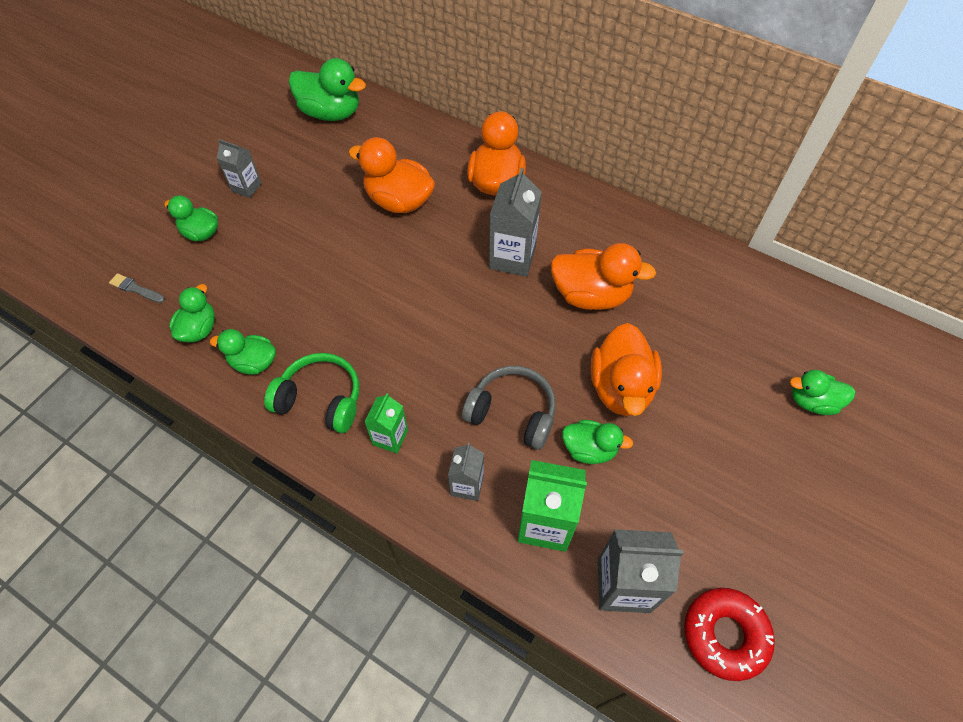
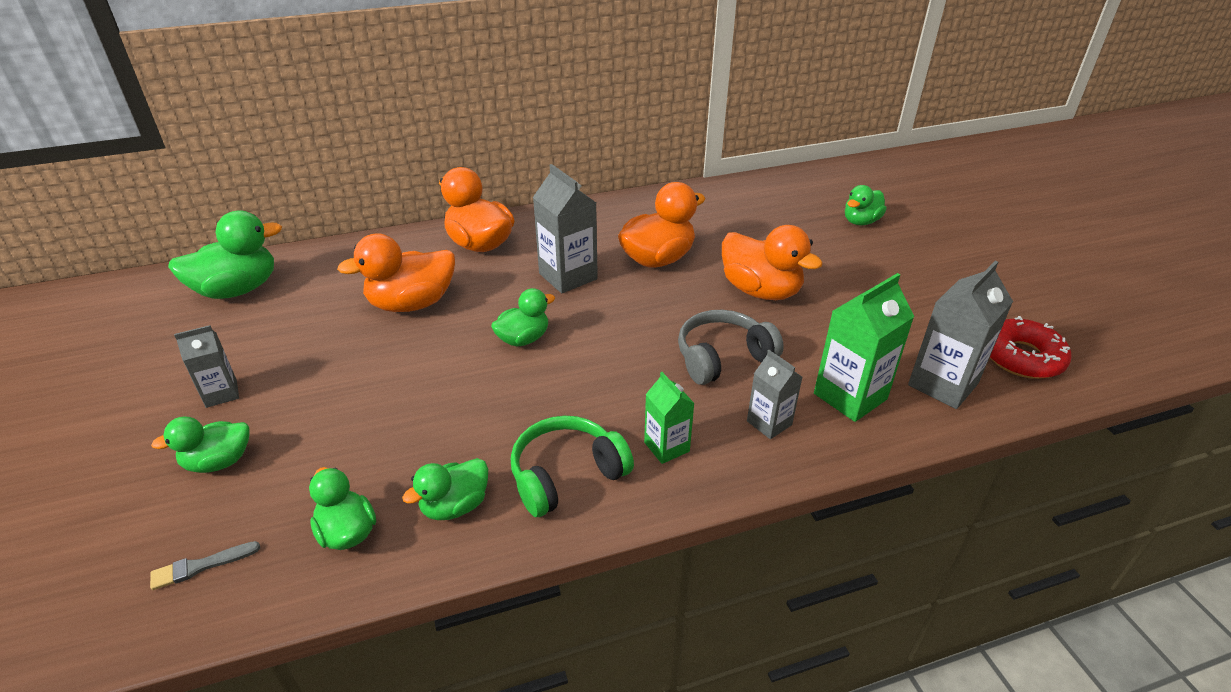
camera: 50 degrees left, 20 degrees down
(589, 449) = (801, 336): green duck -> green duck (523, 339)

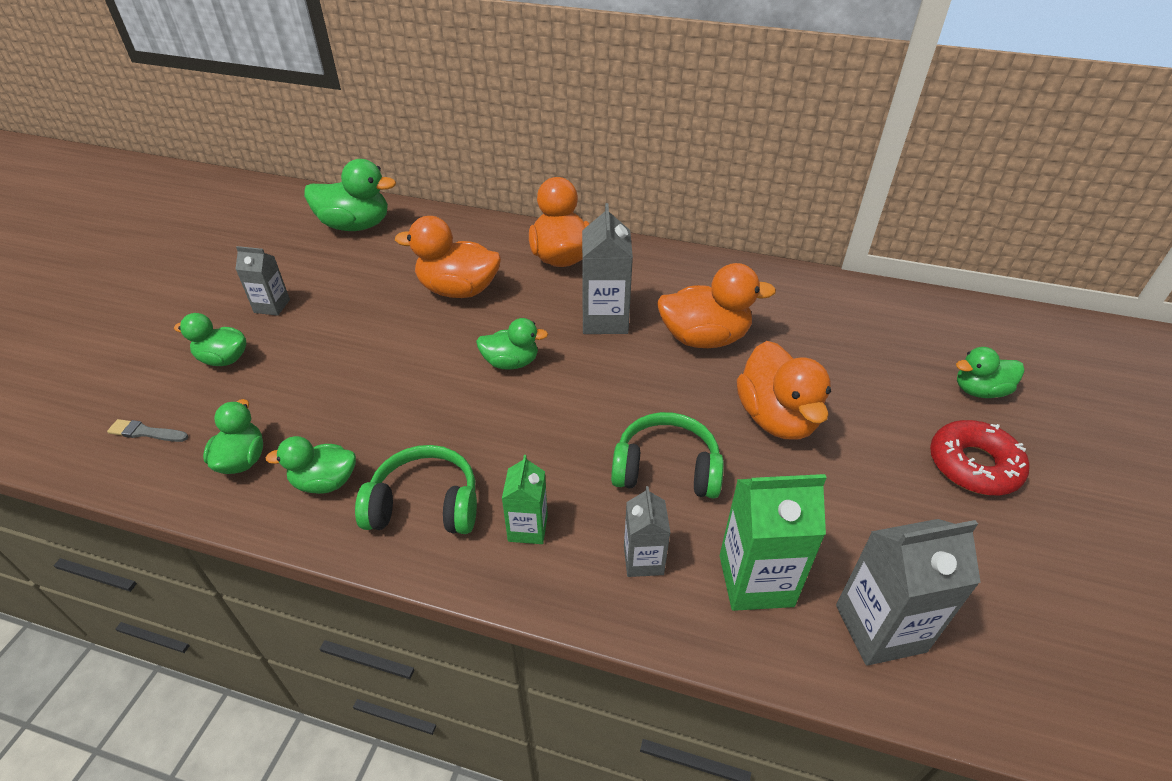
camera: 35 degrees right, 5 degrees up
(723, 357) = (666, 469): grey headphones -> green headphones
(1021, 357) = (1024, 654): red donut -> red donut (973, 465)

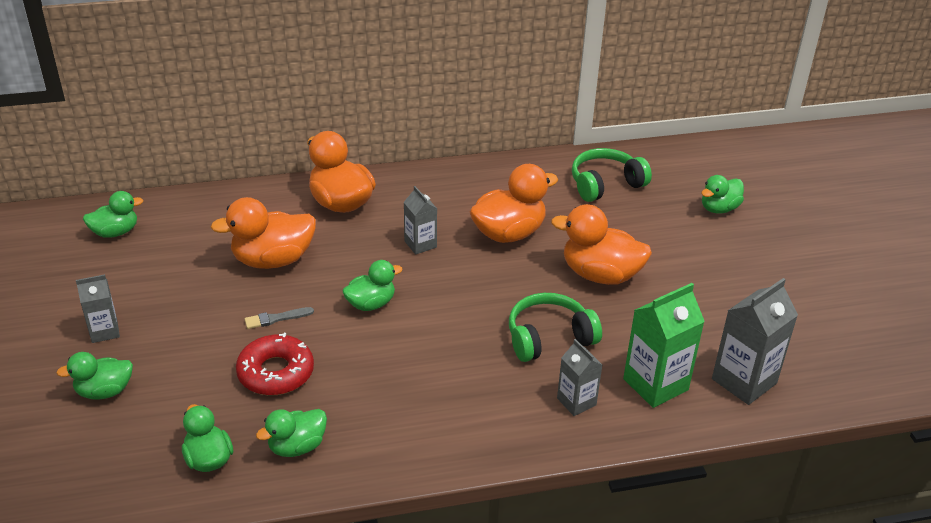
camera: 30 degrees left, 5 degrees down
(146, 432) = (93, 474): grey brush -> grey brush (276, 318)
(356, 225) = (115, 232): green duck -> green duck, size x0.61
(425, 505) = (392, 430): green headphones -> green headphones (605, 184)
(528, 528) = (482, 414): green carton -> none
(605, 320) = (420, 244): grey carton -> grey carton, size x0.60
(776, 418) = (600, 275): orange duck -> orange duck turned 150 degrees clockwise
(973, 465) = (742, 261): red donut -> red donut (276, 372)

